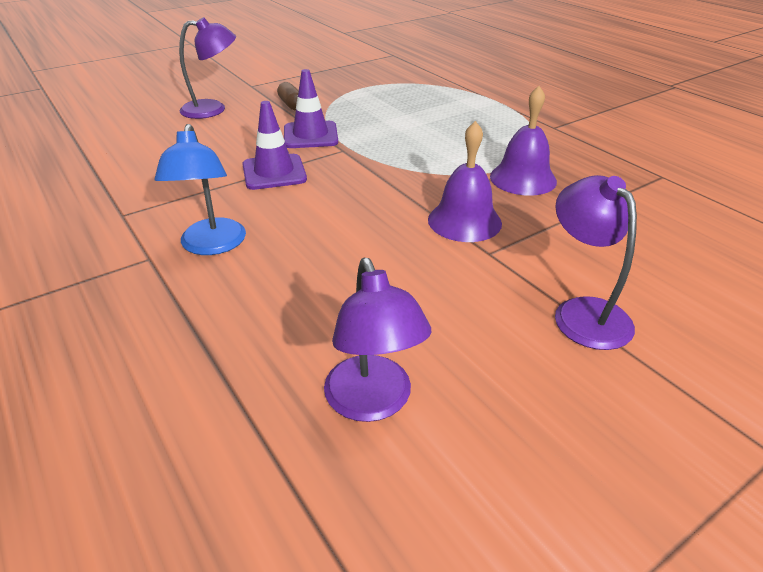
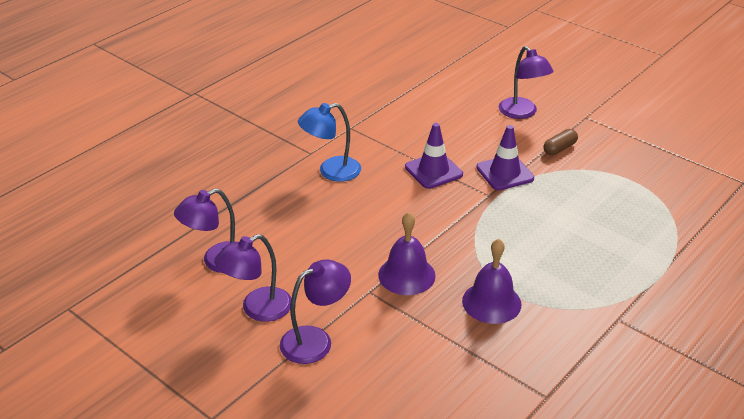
camera: 75 degrees right, 0 degrees up
(510, 364) = (257, 309): none -> purple lamp

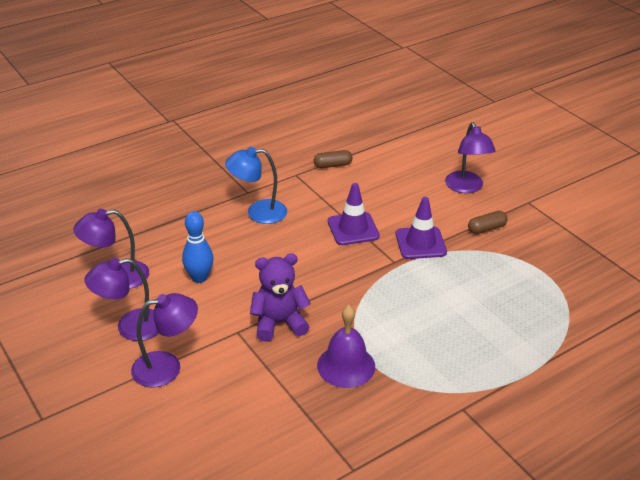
camera: 15 degrees right, 0 degrees up
(304, 246) = (199, 278): none -> blue bowling pin
(383, 112) = (332, 165): none -> brown capsule
(406, 275) = (279, 323): purple bell -> purple teddy bear

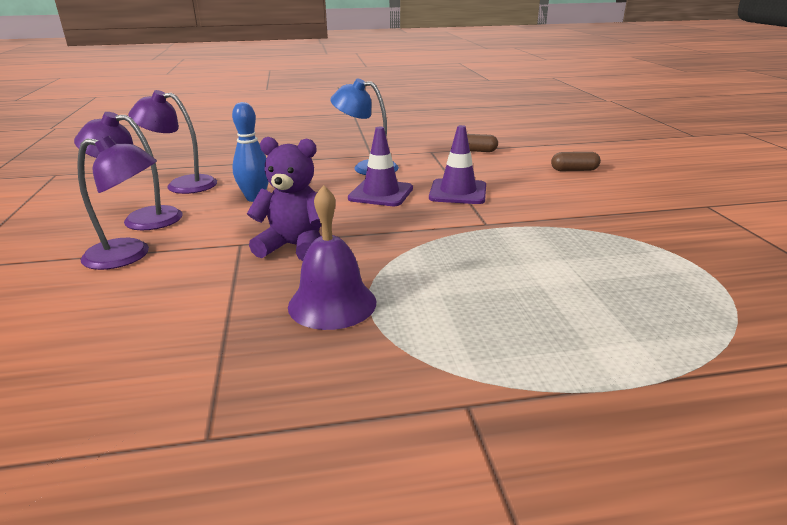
camera: 25 degrees right, 10 degrees down
(420, 243) = (533, 215): purple traffic cone -> purple traffic cone (381, 193)
(466, 187) = (624, 184): purple lamp -> none
(486, 228) = (633, 217): brown capsule -> brown capsule (574, 170)

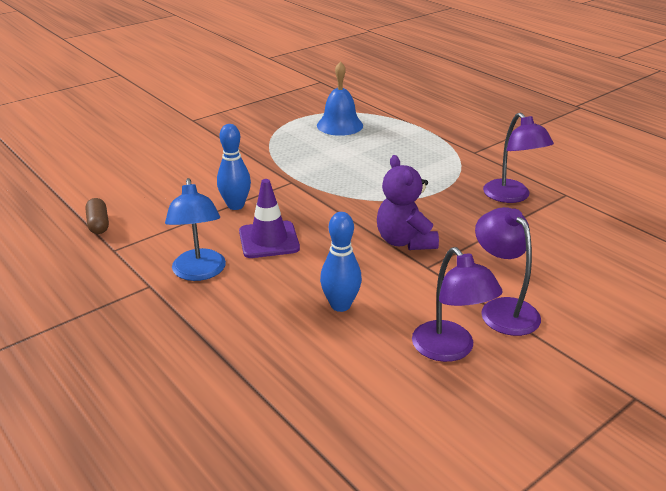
camera: 120 degrees left, 5 degrees up
(182, 185) = (352, 382): purple lamp -> purple lamp (512, 196)
(332, 303) = (450, 202): purple bell -> none
(458, 192) = (235, 205): purple traffic cone -> blue bowling pin
(574, 170) = (139, 167): brown capsule -> none
(663, 297) = (340, 125): none -> blue bell

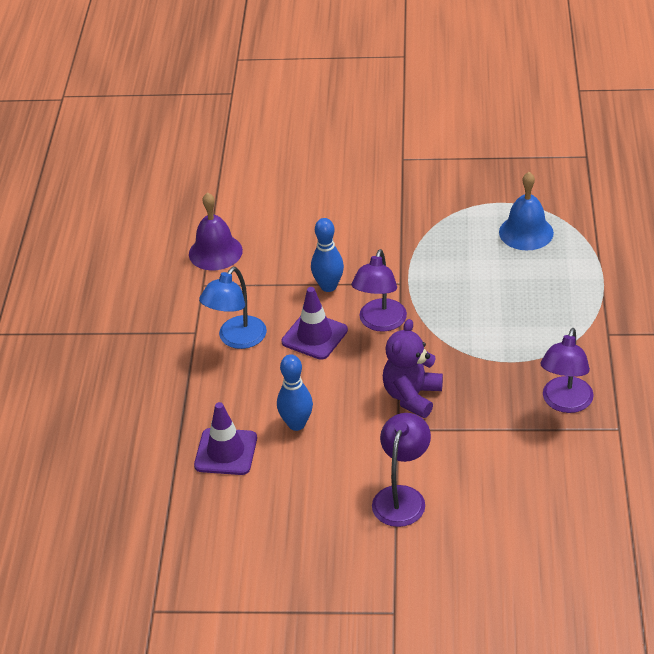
camera: 45 degrees right, 10 degrees up
(98, 224) = (215, 252): brown capsule -> purple bell
(305, 361) = (226, 452): none -> purple traffic cone
(450, 350) = (323, 503): purple lamp -> purple lamp (380, 323)

